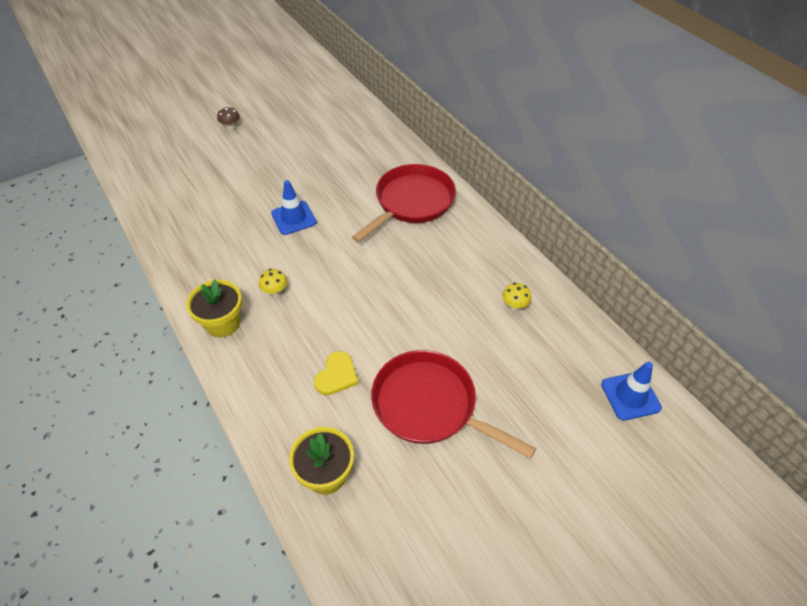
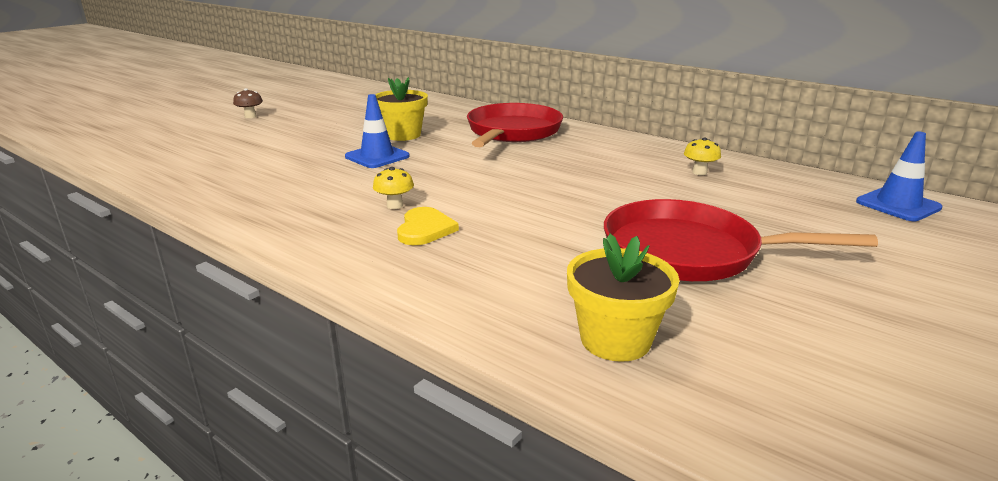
camera: 20 degrees left, 25 degrees down
(223, 323) = (335, 239): yellow flower pot -> yellow flower pot (402, 135)
(336, 375) = (541, 251): yellow heart -> yellow heart (425, 229)

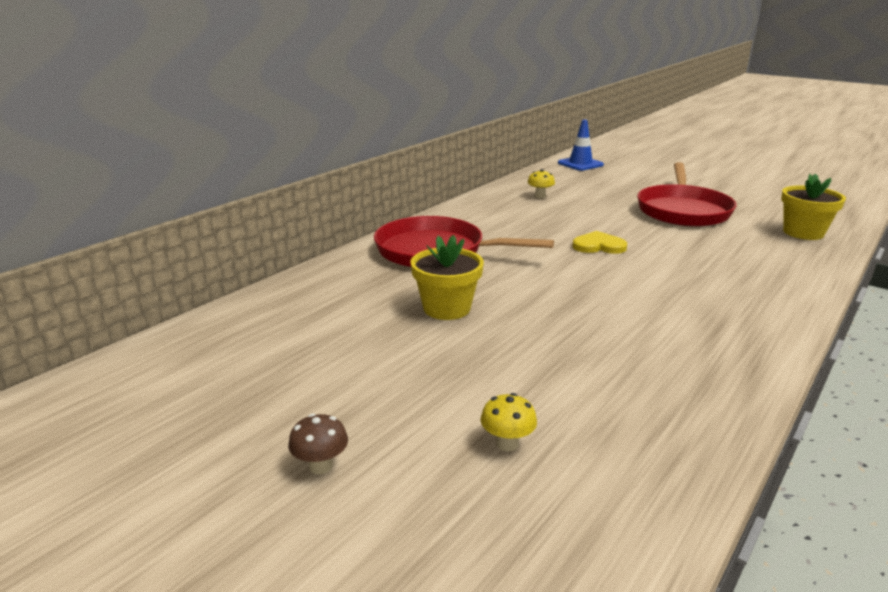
camera: 90 degrees left, 0 degrees up
(377, 156) = (535, 317): blue traffic cone -> none
(395, 205) = (670, 297): yellow mushroom -> yellow mushroom (507, 443)
(425, 229) = (710, 283): yellow heart -> yellow heart (598, 246)

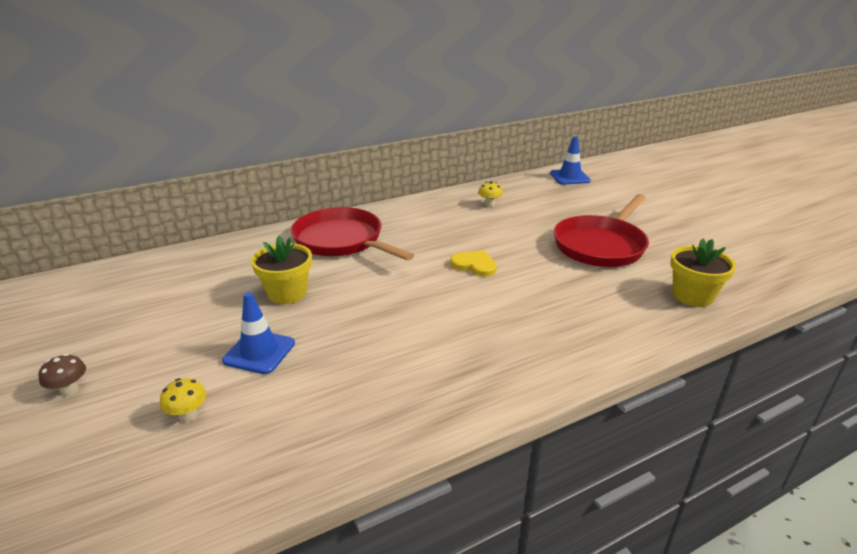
camera: 25 degrees right, 5 degrees up
(497, 366) = (259, 352): none -> blue traffic cone

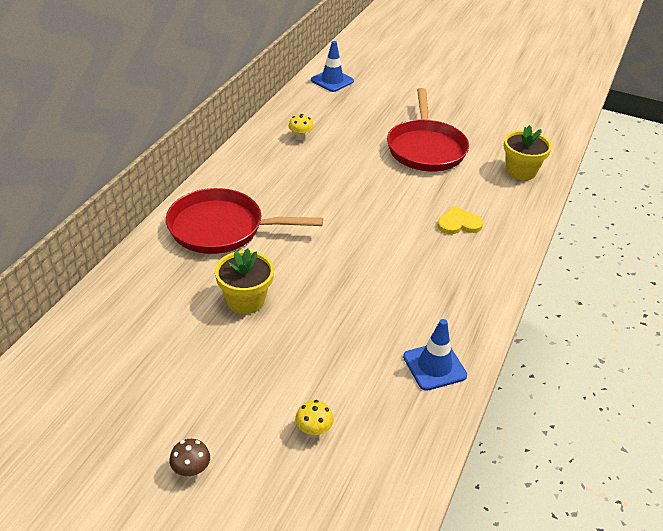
camera: 40 degrees left, 10 degrees up
(259, 352) = (295, 359): blue traffic cone -> blue traffic cone (434, 366)
(474, 265) = (358, 206): yellow heart -> yellow heart (458, 223)

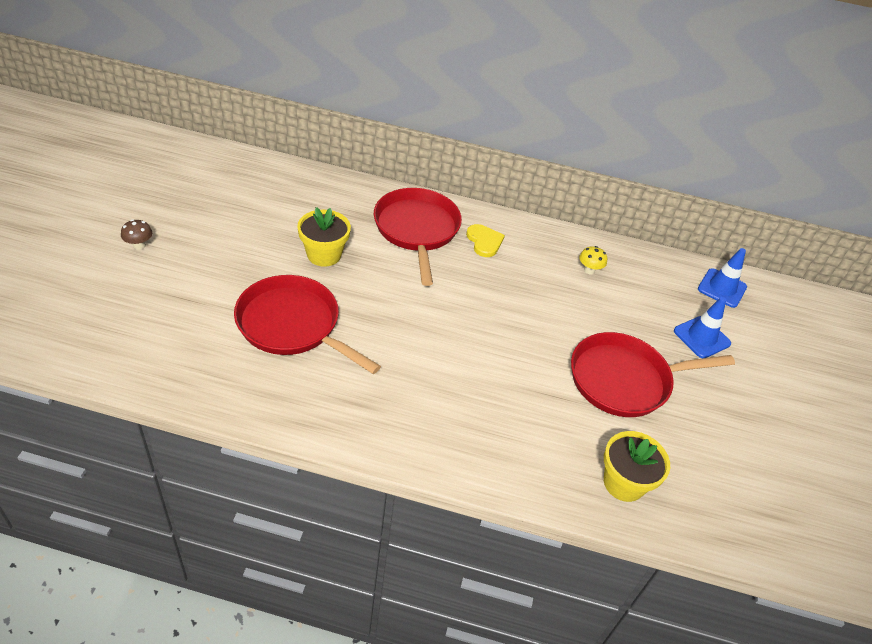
camera: 75 degrees right, 5 degrees up
(313, 431) = (175, 308): yellow mushroom -> none
(349, 333) = (293, 325): none -> red pan
(434, 366) = (255, 389): blue traffic cone -> blue traffic cone (701, 337)
(458, 223) = (486, 412): yellow heart -> yellow heart (484, 241)

